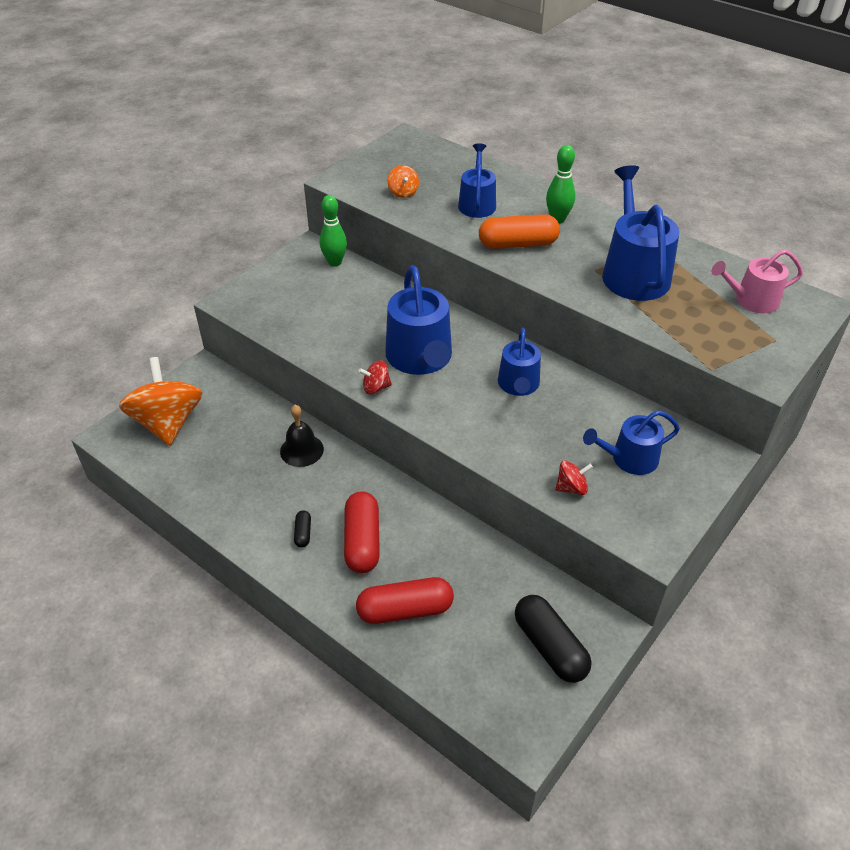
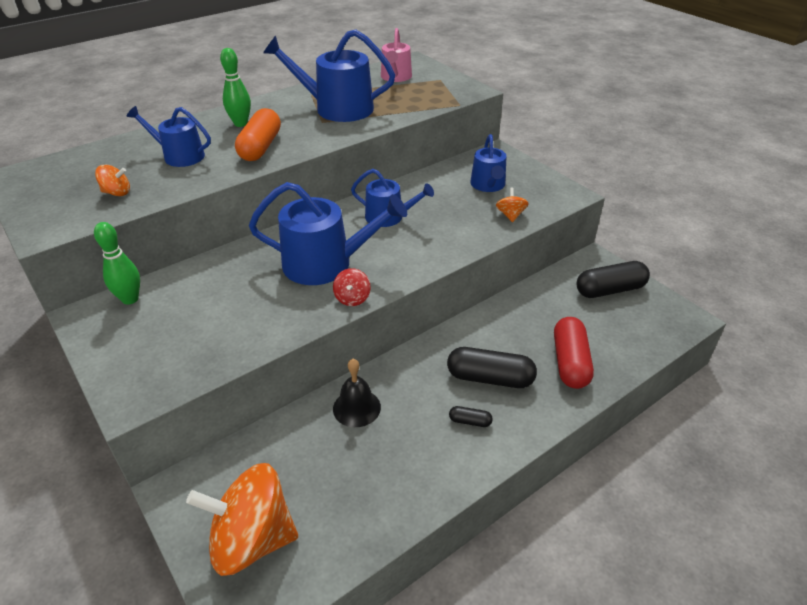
camera: 75 degrees left, 5 degrees down
(362, 541) = (490, 378): red capsule -> black capsule
(571, 488) = (510, 215): red spinning top -> orange spinning top

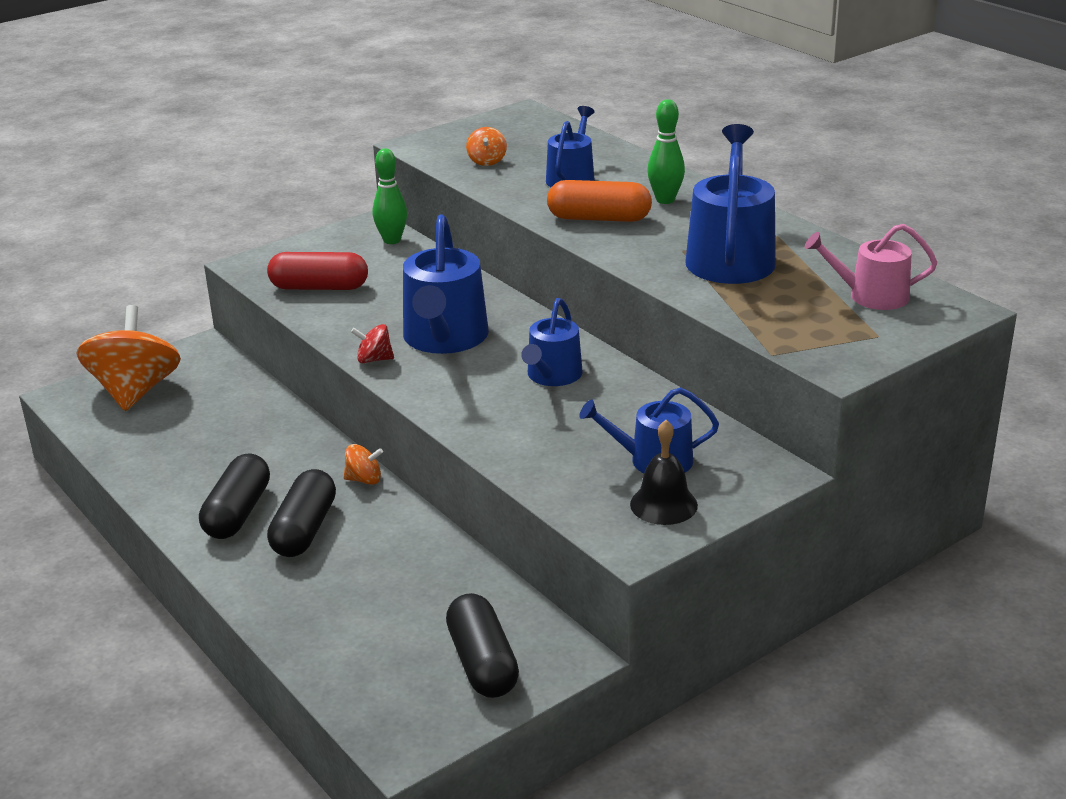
camera: 90 degrees right, 10 degrees down
(356, 407) = (278, 435): black bell -> black bell (663, 504)
(470, 421) = (237, 513): black capsule -> black capsule, size x2.17
(510, 215) = (561, 478): orange spinning top -> orange spinning top (364, 479)
(570, 362) = (321, 601): red capsule -> red capsule (319, 287)

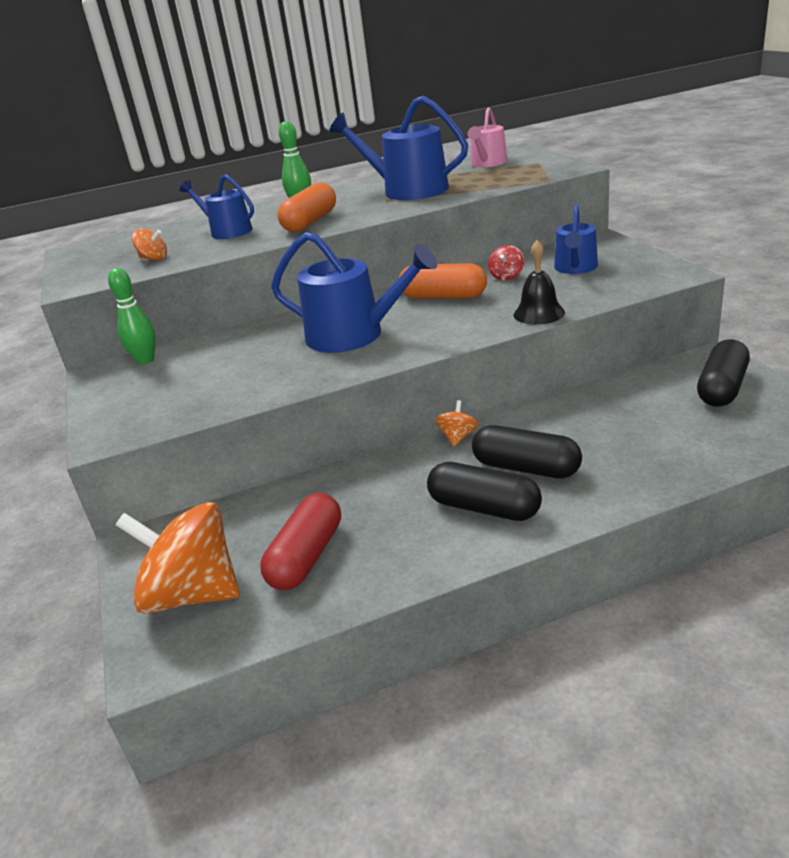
camera: 70 degrees left, 0 degrees up
(319, 287) = (203, 394): red capsule -> red capsule (307, 557)
(374, 359) = (368, 364): red spinning top -> red spinning top (506, 276)
(482, 663) = (721, 388): black capsule -> black capsule turned 60 degrees counterclockwise
(552, 376) = (443, 297): blue watering can -> orange capsule
(663, 504) = (631, 266): black bell -> black bell (539, 313)

